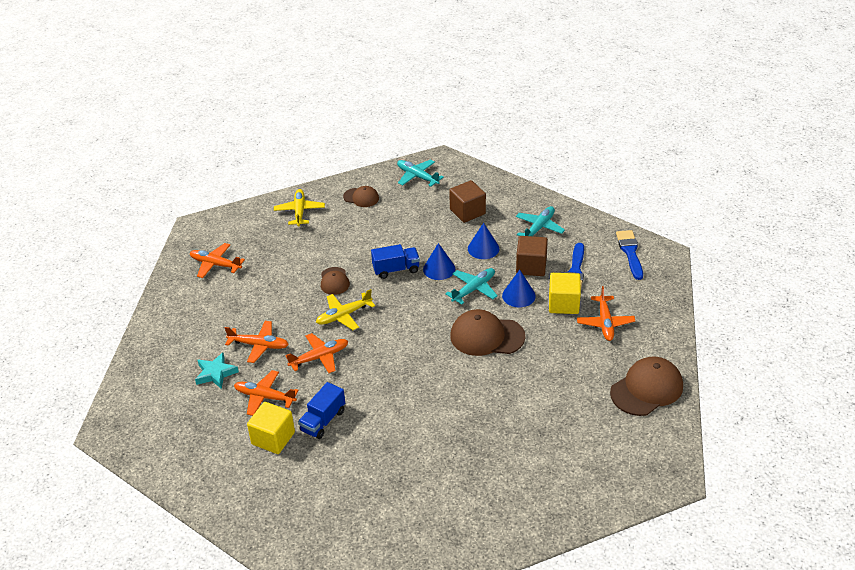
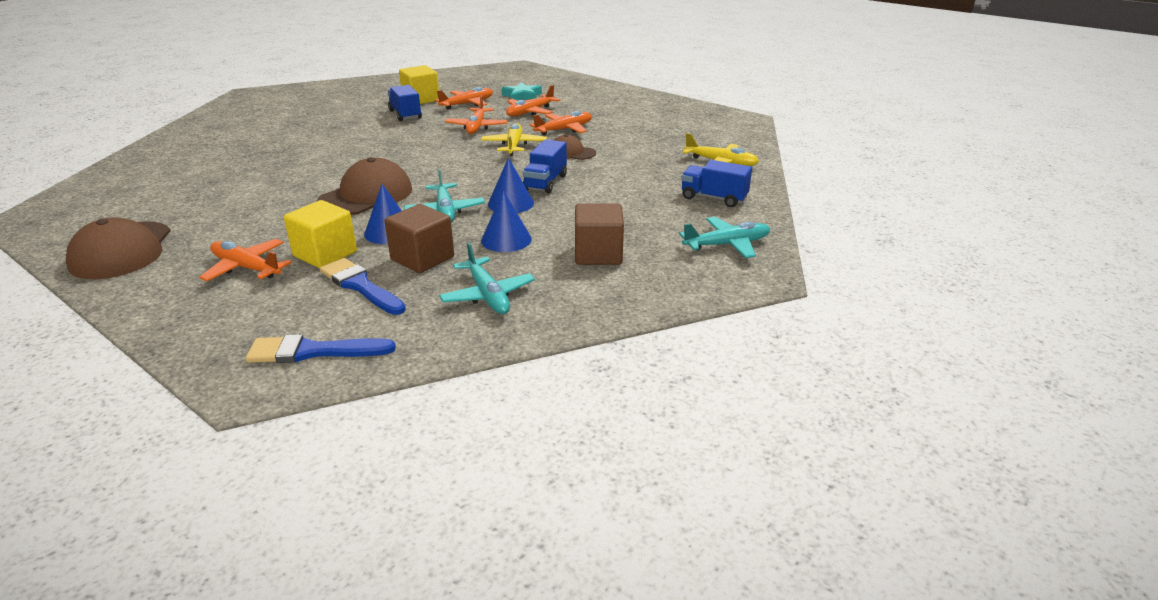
camera: 120 degrees right, 10 degrees down
(216, 264) = (669, 116): orange plane -> orange plane (564, 130)
(361, 197) = (713, 198): brown cap -> blue truck
(630, 252) = (313, 351): blue brush -> blue brush turned 150 degrees clockwise

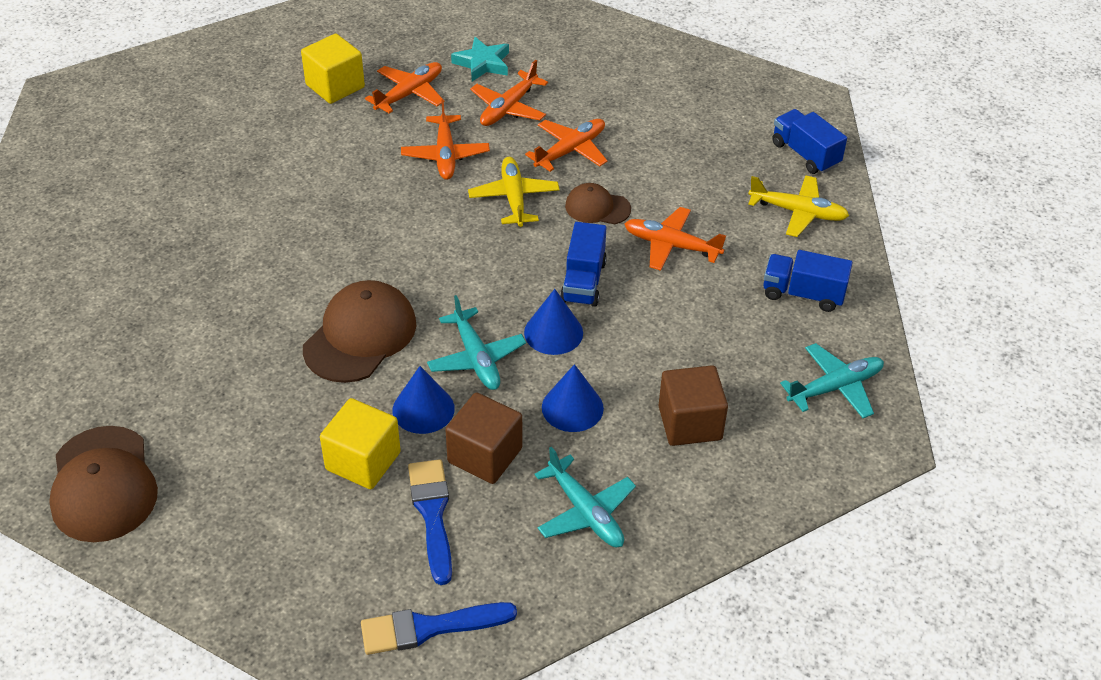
camera: 10 degrees left, 15 degrees up
(247, 268) = (280, 498): orange plane -> orange plane (671, 245)
(360, 286) = (432, 514): blue brush -> blue brush turned 45 degrees clockwise
(405, 115) = (329, 131): blue truck -> blue truck (805, 154)

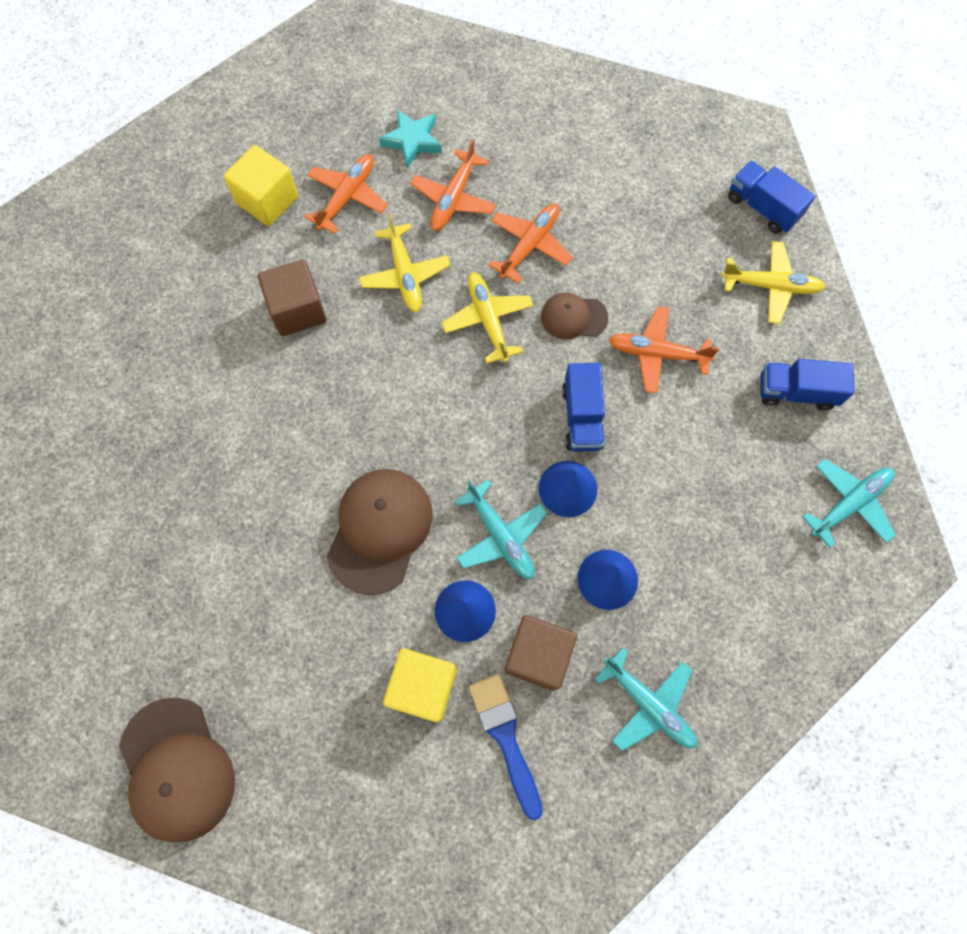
camera: 10 degrees left, 25 degrees up
(429, 628) = (535, 872): blue brush -> none
(445, 154) = (405, 274): orange plane -> yellow plane
(690, 423) = (722, 575): brown cube -> brown cube (298, 310)

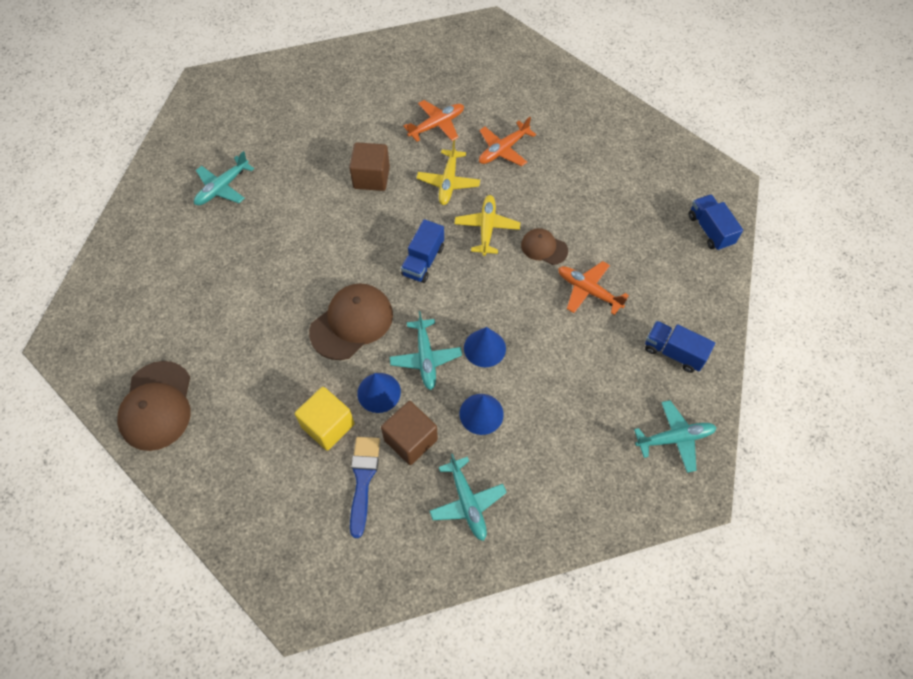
camera: 25 degrees right, 10 degrees down
(95, 410) = (223, 187): none -> turquoise plane
(267, 200) = (387, 109): yellow cube -> none
(412, 141) = (495, 108): turquoise star -> none
(529, 246) = (537, 195): orange plane -> none
(582, 417) = (517, 309): blue truck -> blue truck (423, 261)
(770, 286) = (689, 280): yellow plane -> none

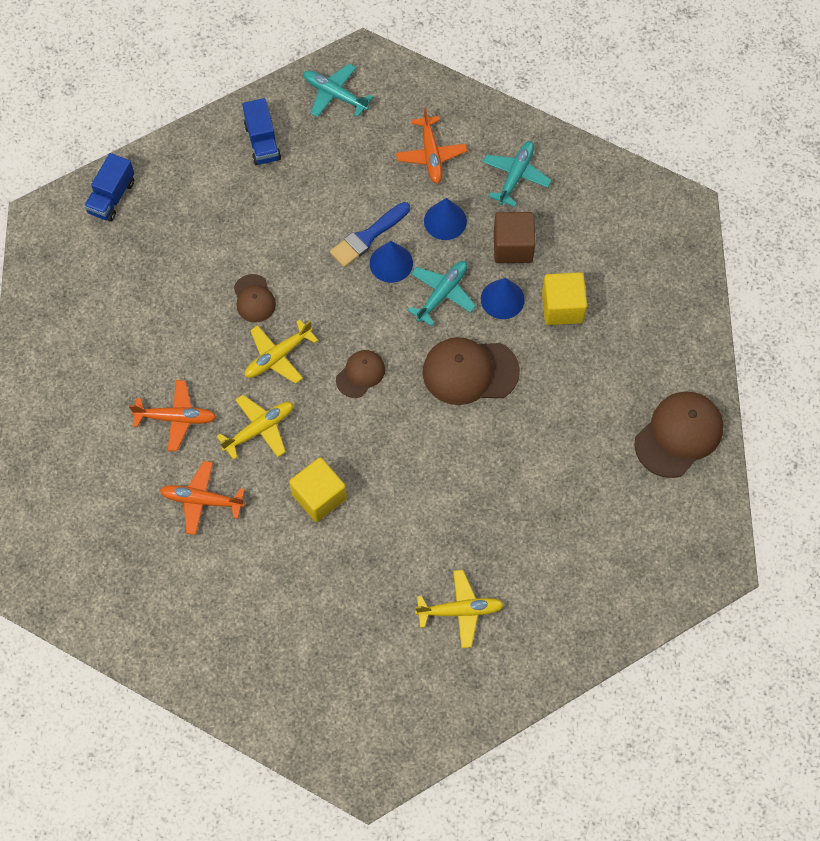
camera: 135 degrees left, 5 degrees up
(223, 187) = (460, 611): turquoise plane -> yellow plane
(363, 479) = (571, 249): blue brush -> blue brush (367, 237)
(371, 177) = (319, 496): brown cube -> yellow cube
(423, 261) = (360, 374): blue truck -> brown cap
(589, 291) = (264, 235): orange plane -> orange plane (431, 154)

